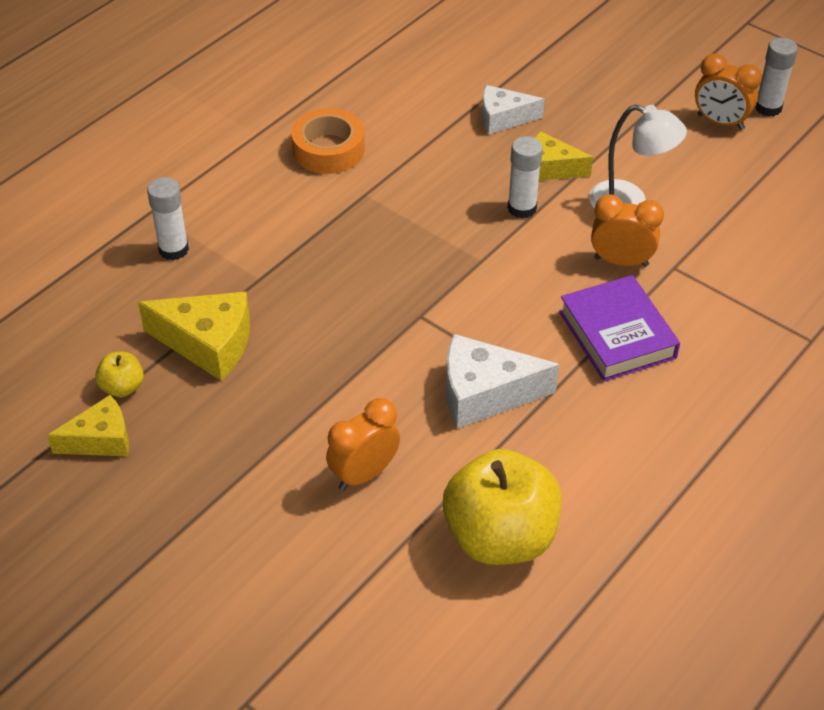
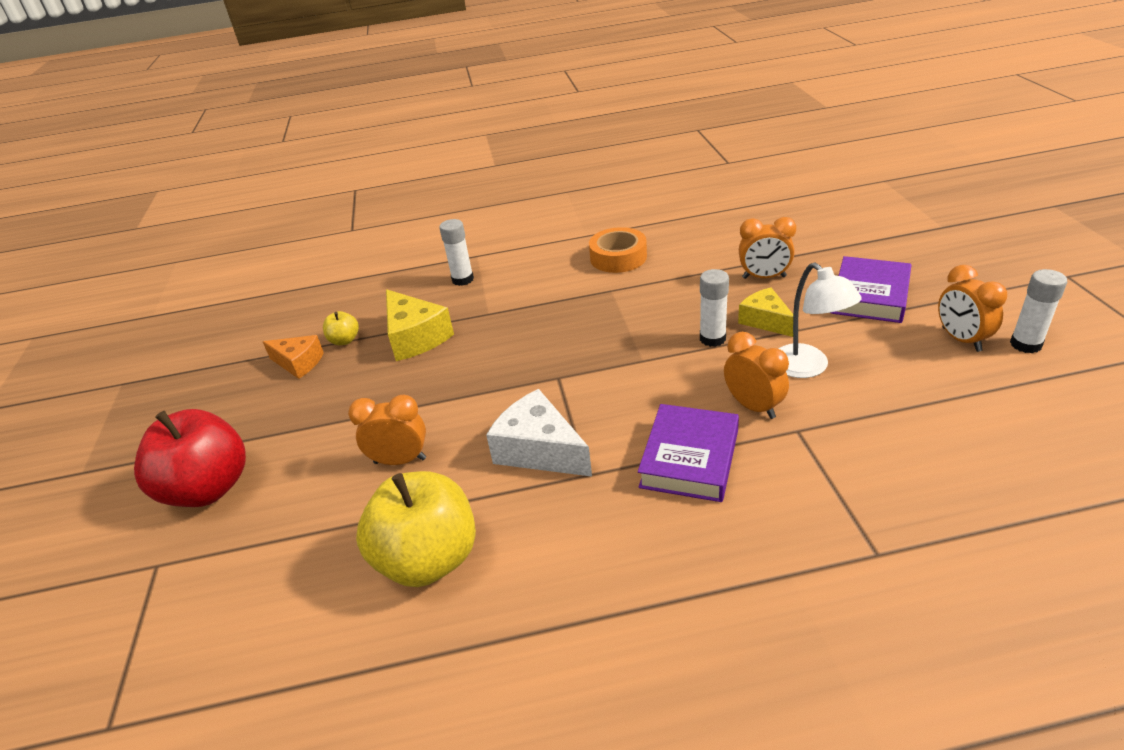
camera: 45 degrees right, 10 degrees down
(101, 440) = (299, 363): yellow cheese -> orange cheese
(193, 613) = (208, 488): none -> red apple
(503, 118) = (764, 277): white cheese -> orange clock
(614, 104) = (869, 296): none -> purple book

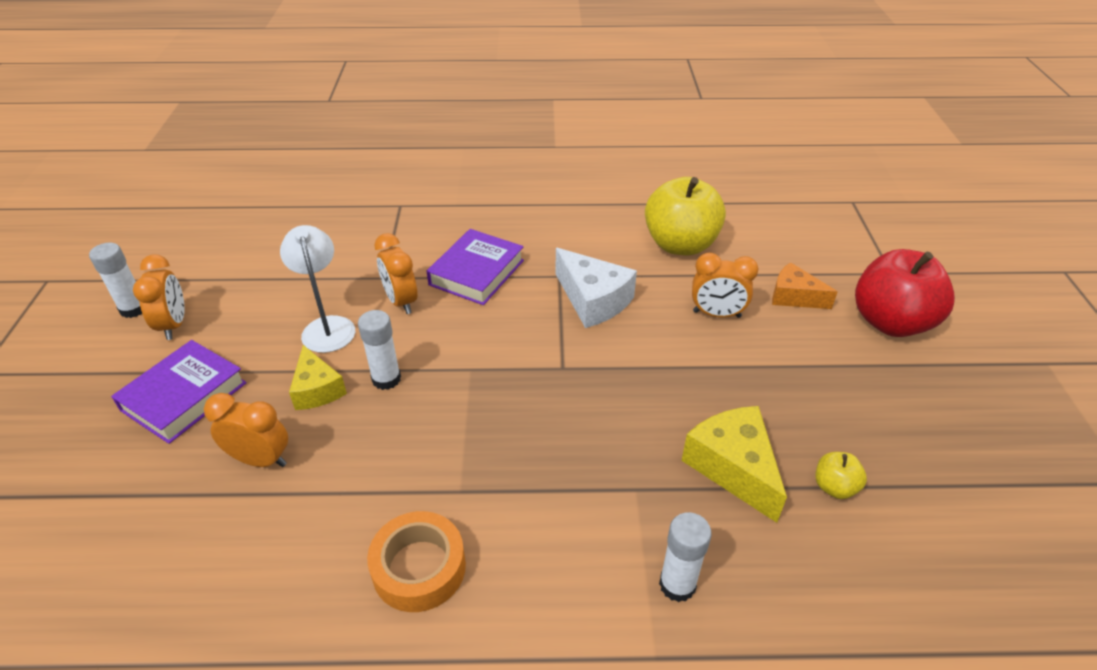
camera: 175 degrees left, 5 degrees up
(299, 363) = (882, 459): orange cheese -> orange cheese (794, 297)

